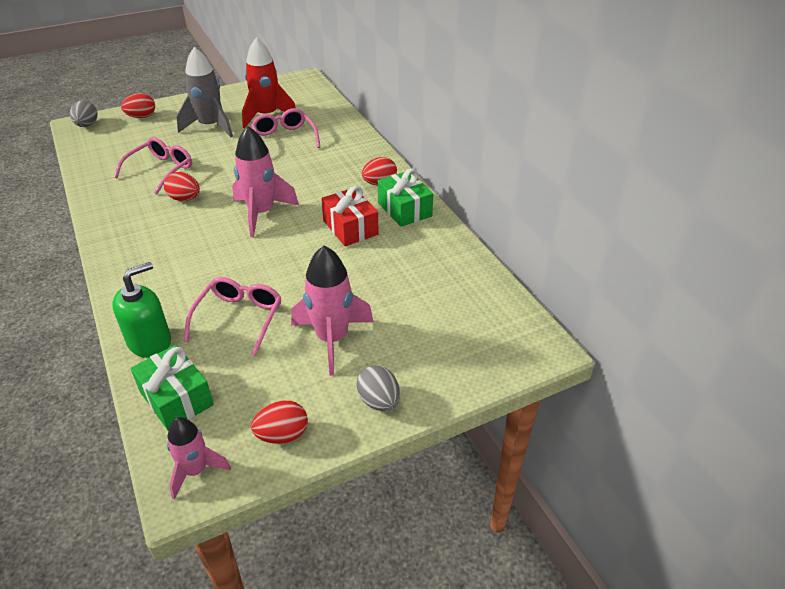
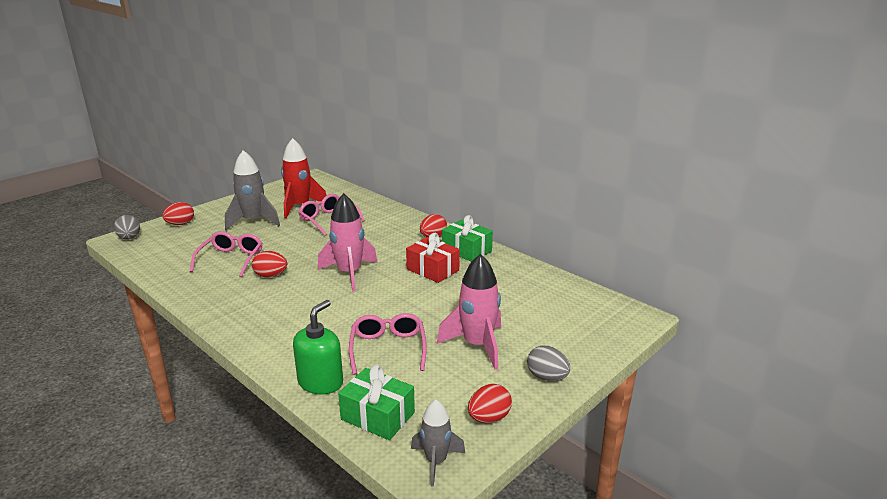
camera: 20 degrees left, 15 degrees down
(196, 470) = (436, 461): pink rocket -> grey rocket

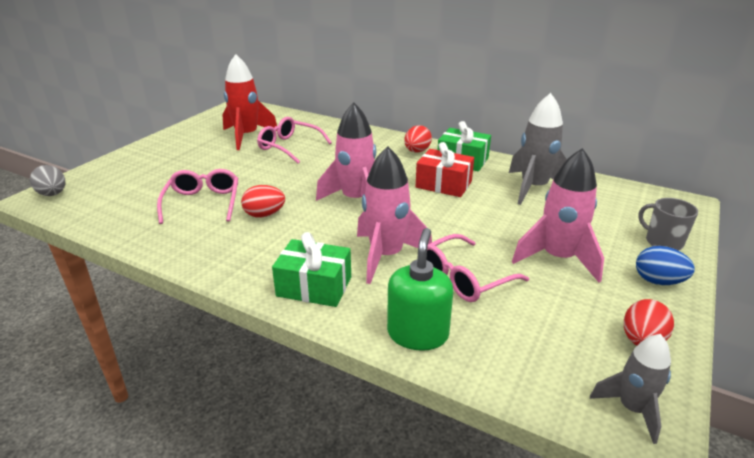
camera: 15 degrees left, 5 degrees up
(180, 224) = (112, 170): red egg -> none
(253, 221) = (202, 157): grey rocket -> grey rocket (533, 188)
(340, 322) = (386, 256): none -> pink rocket
(377, 416) = (518, 364): green gift -> green gift (314, 286)
(388, 348) = (464, 278): pink glasses -> pink glasses turned 105 degrees counterclockwise
(547, 377) = (658, 281): grey egg -> blue egg
(583, 347) = (663, 242): none -> grey mug

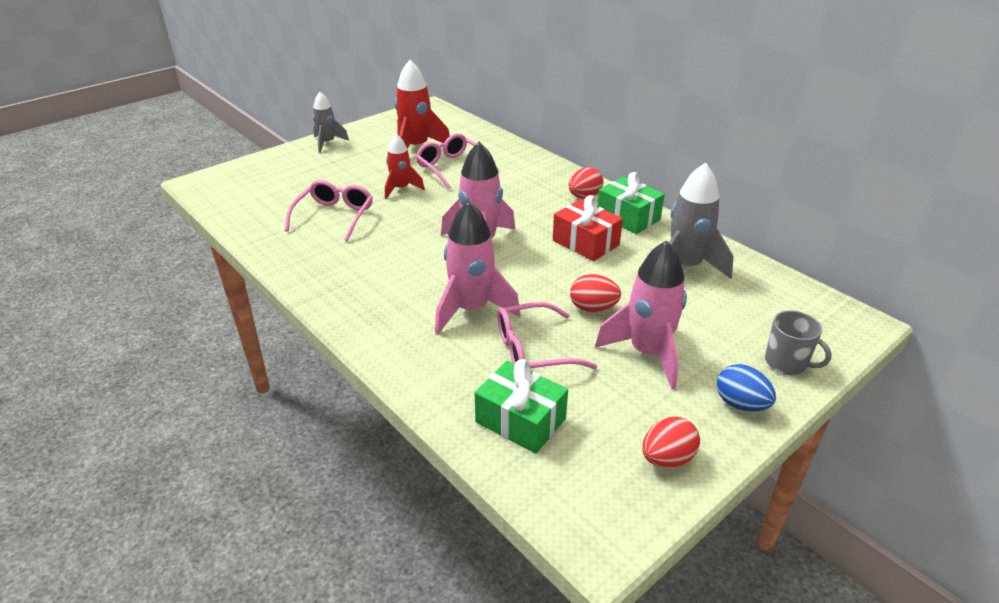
camera: 20 degrees right, 5 degrees up
(53, 194) = (212, 182): grey egg -> none
(253, 170) = (401, 189): none -> red rocket
(264, 215) = (383, 241): red egg -> red egg (593, 308)
(314, 286) = (385, 325): green gift -> green gift (520, 420)
(417, 334) = (449, 393): green soap dispenser -> none
(631, 409) = (601, 517): grey rocket -> grey rocket (327, 143)
(663, 242) = (786, 363): grey mug -> grey mug turned 150 degrees clockwise

